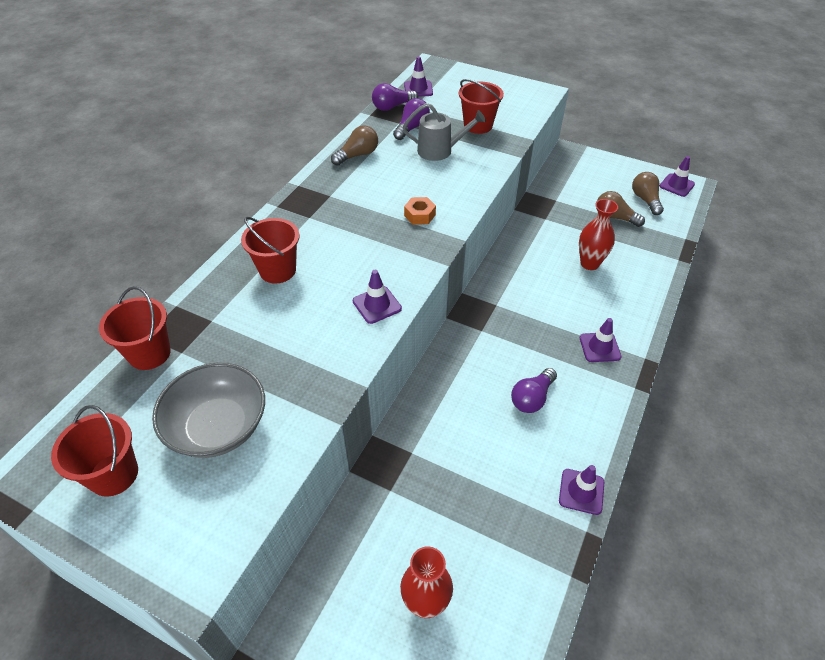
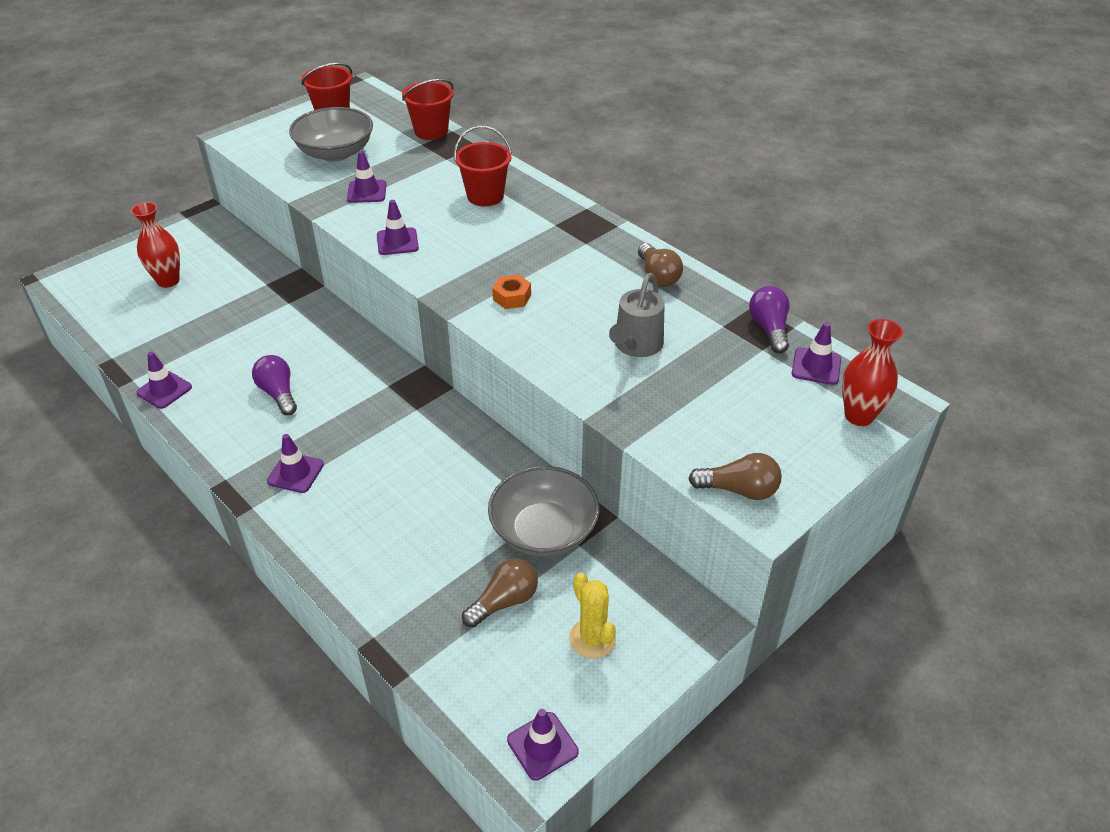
camera: 110 degrees right, 5 degrees down
(297, 361) = (367, 192): none -> purple traffic cone
(412, 128) = (704, 334): purple light bulb -> none
(478, 125) = (685, 400): red bucket -> none
(557, 215) = (544, 531): none -> grey bowl
(589, 263) = (428, 524): red vase -> red vase (859, 416)
(609, 183) = (592, 638): none -> yellow cactus
(645, 200) = (525, 669): brown light bulb -> brown light bulb (739, 490)

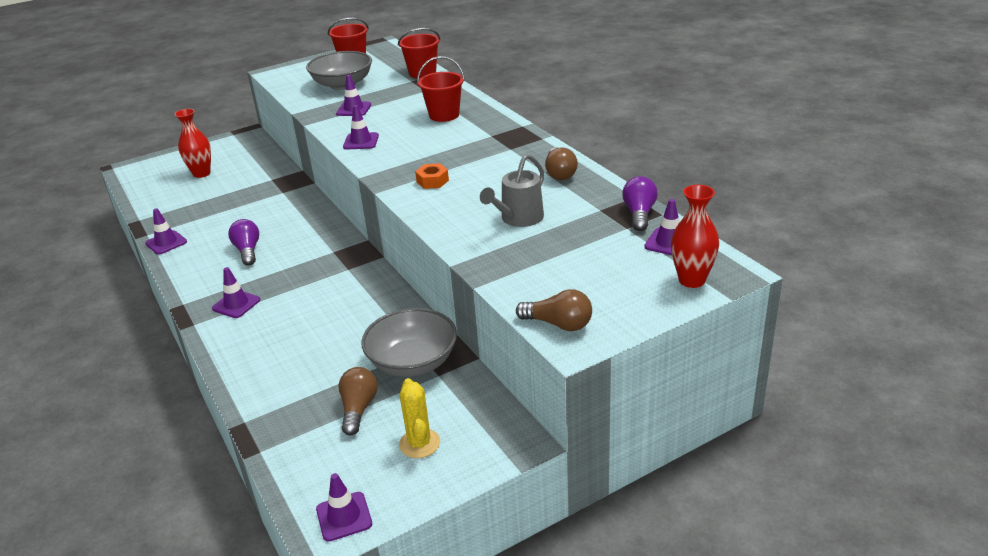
camera: 15 degrees right, 10 degrees down
(504, 602) = (358, 409): brown light bulb -> brown light bulb turned 60 degrees counterclockwise

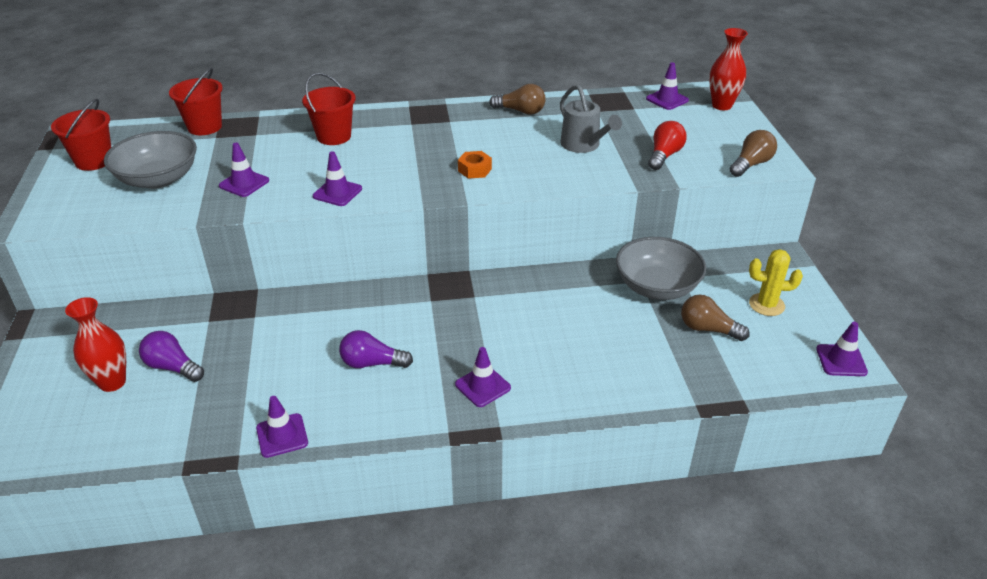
camera: 70 degrees left, 5 degrees up
(534, 266) = (664, 155): none -> red light bulb
(639, 214) = (617, 99): purple light bulb -> purple light bulb (172, 367)

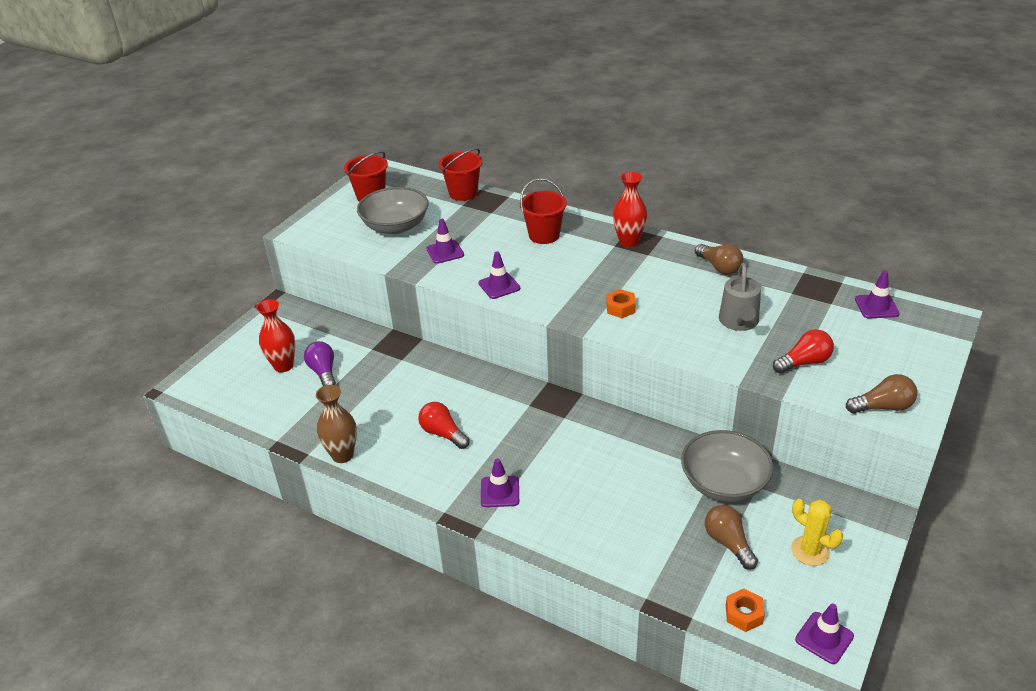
camera: 40 degrees right, 0 degrees up
(282, 435) = (342, 455): purple traffic cone -> brown vase
(372, 363) = (443, 433): purple light bulb -> red light bulb
(722, 105) = (929, 334): red vase -> red vase (629, 242)
(774, 375) = (744, 614): none -> orange nut

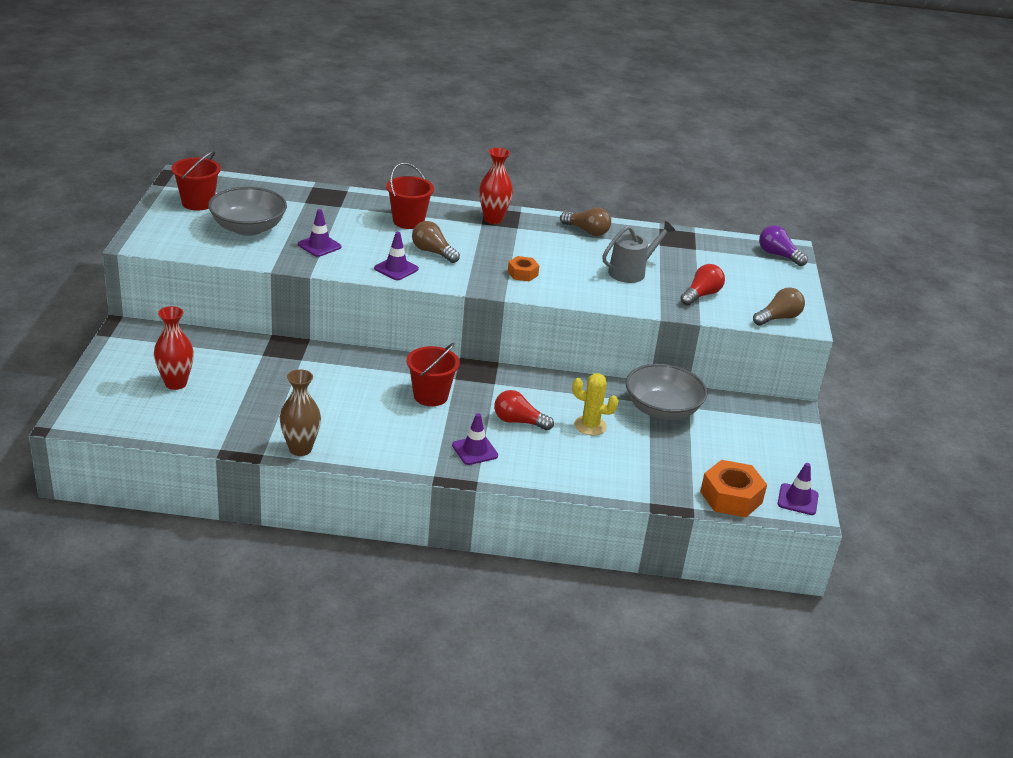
camera: 30 degrees left, 5 degrees down
(323, 372) = (225, 383): purple light bulb -> purple light bulb (778, 255)
(443, 433) = (388, 414): red light bulb -> red light bulb (518, 421)
(463, 193) = (297, 191): red bucket -> red bucket (430, 396)
(728, 543) = (691, 451): brown light bulb -> brown light bulb (433, 252)
(739, 322) = (631, 272): grey watering can -> grey watering can turned 105 degrees counterclockwise
(744, 614) = (731, 497): orange nut -> orange nut, size x1.78
(810, 551) = (755, 444): yellow cactus -> yellow cactus (590, 426)
(876, 306) = (732, 247): purple traffic cone -> none

